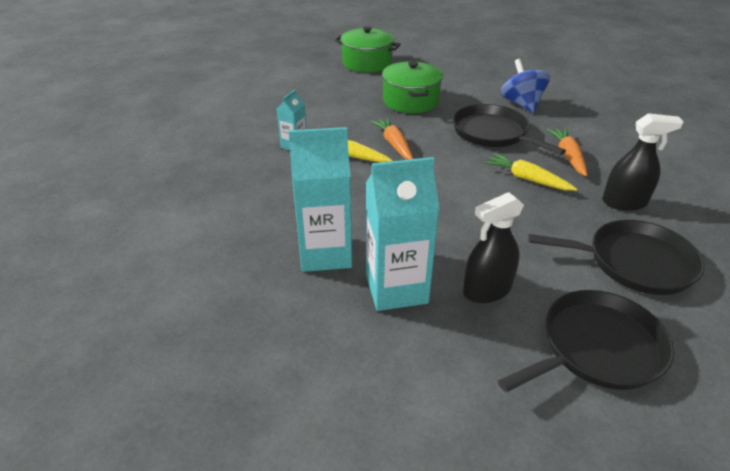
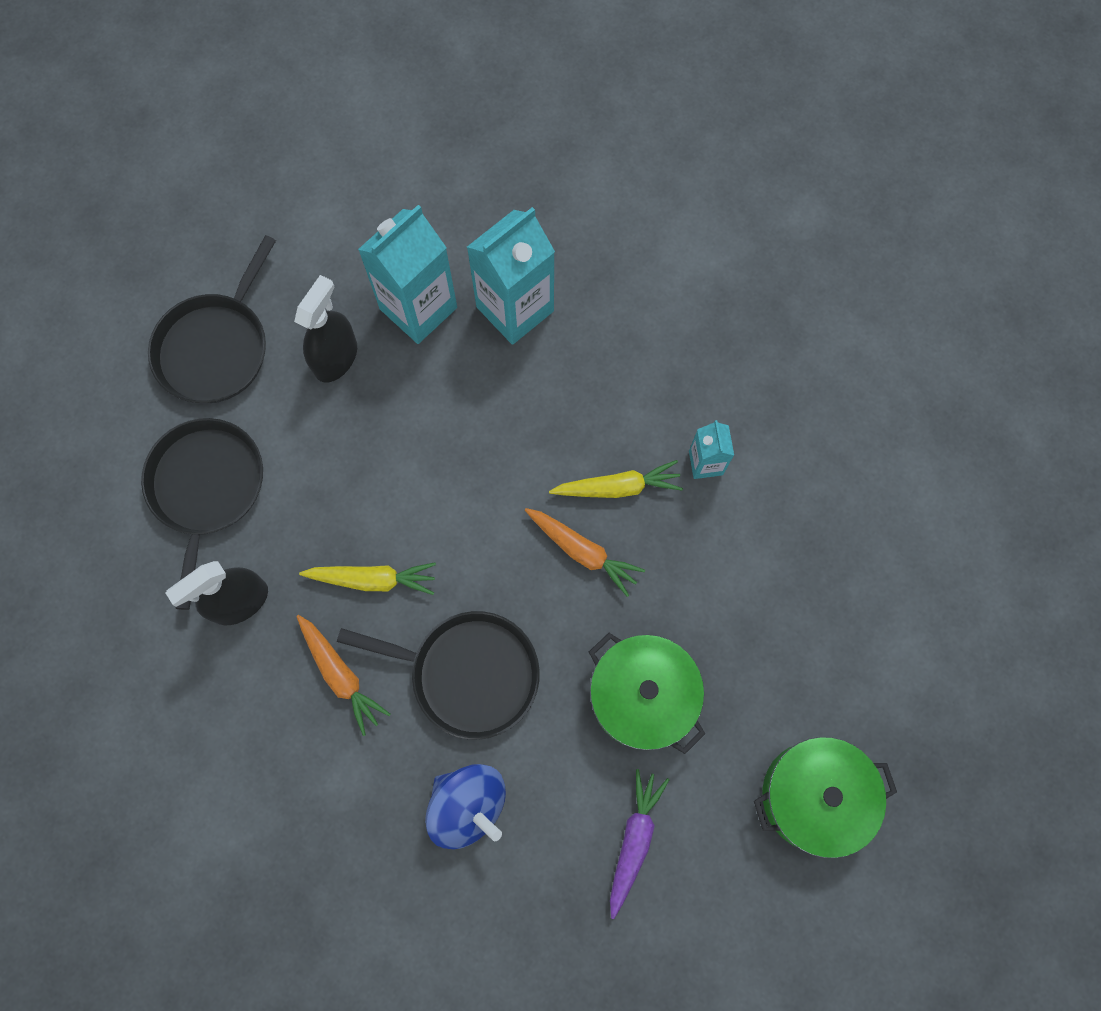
camera: 145 degrees right, 35 degrees up
(451, 77) = (634, 840): none -> purple carrot
(634, 262) = (206, 488): black pan -> black pan turned 120 degrees clockwise

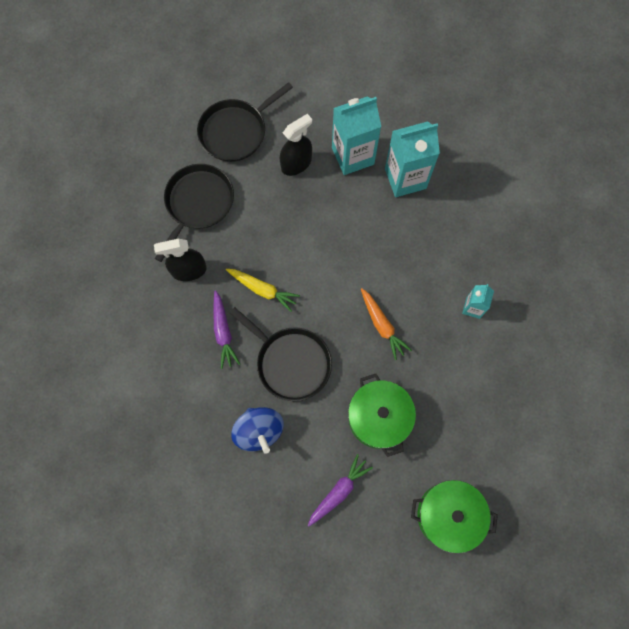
camera: 25 degrees right, 0 degrees up
(340, 675) = (223, 332): orange carrot -> purple carrot
(618, 487) = (417, 299): yellow carrot -> none

